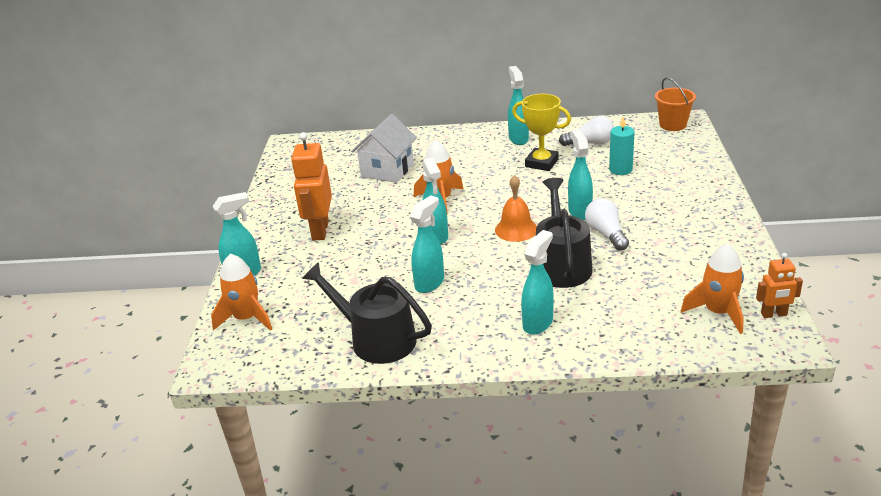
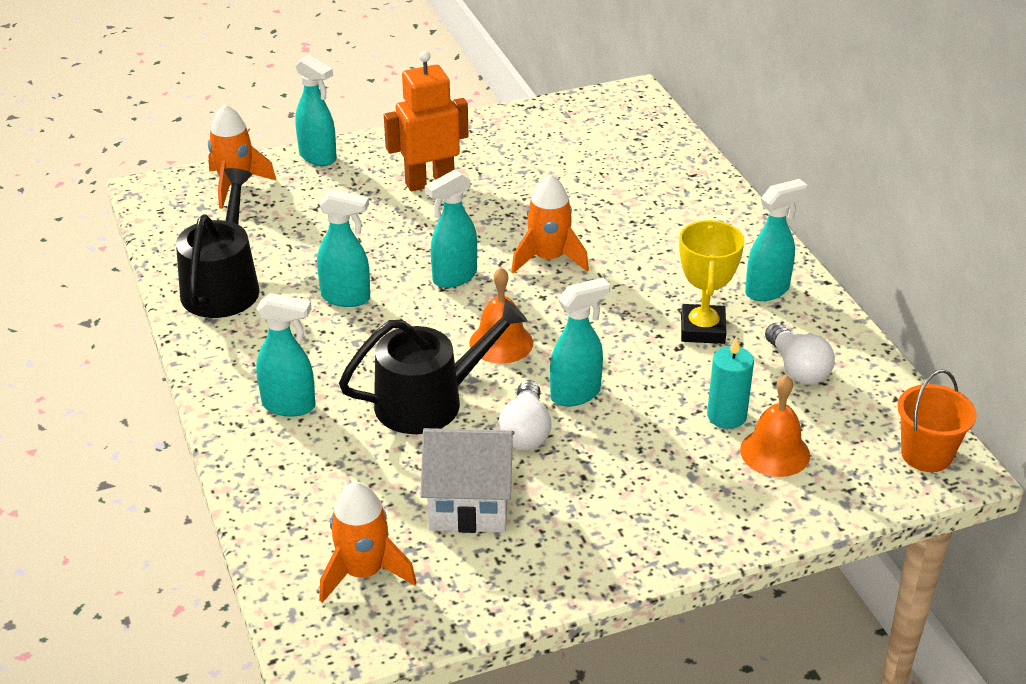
camera: 65 degrees right, 5 degrees up
(387, 170) = (604, 193): white house -> white house (469, 504)
(606, 234) = (525, 431): white light bulb -> white light bulb turned 135 degrees clockwise
(656, 162) = (775, 452): none -> orange bell
(774, 314) = (377, 633): orange robot -> none

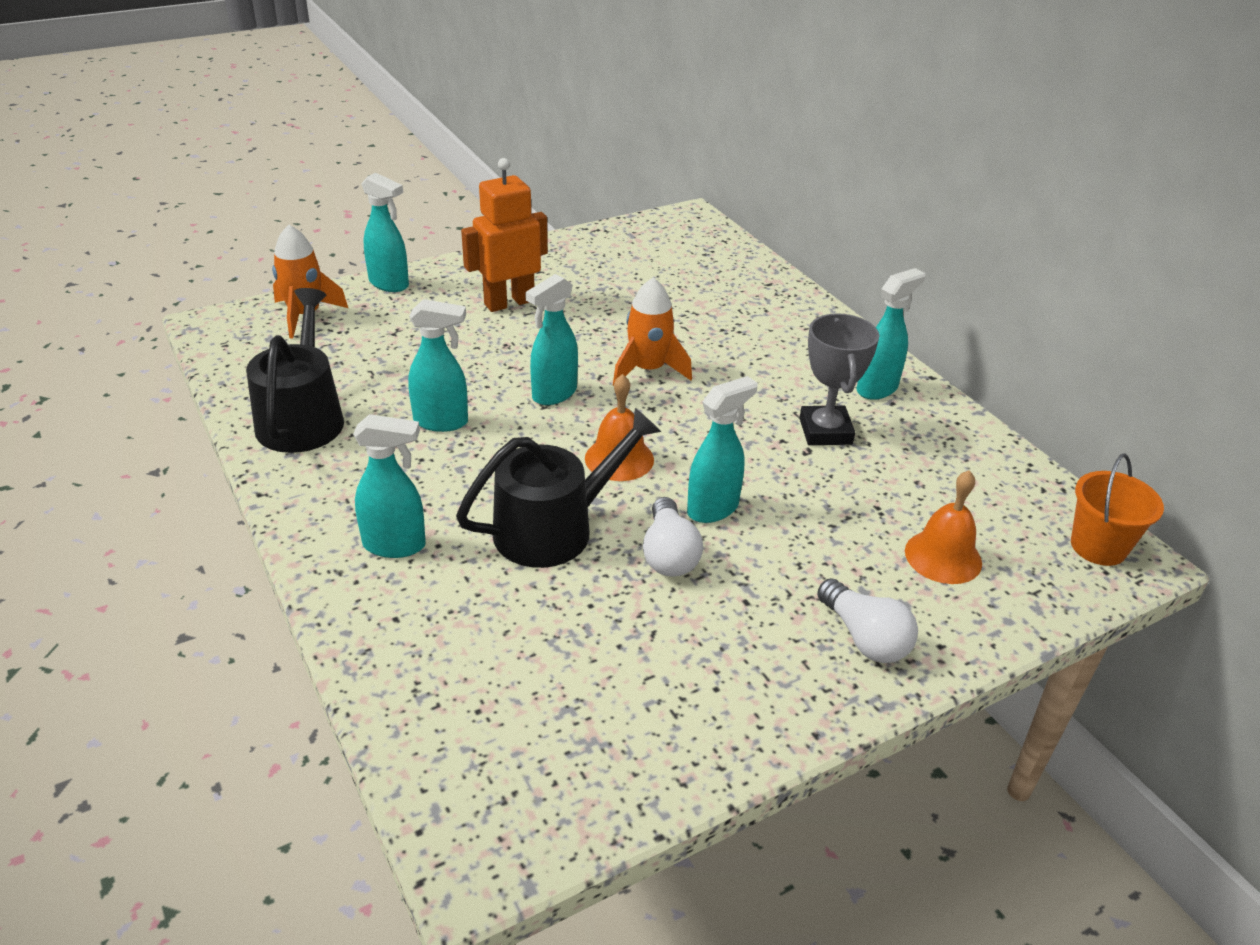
camera: 10 degrees left, 0 degrees up
(363, 572) = (516, 746): orange rocket -> none
(469, 504) = (625, 645): white house -> none
(702, 329) = (825, 431): yellow trophy -> grey trophy
(726, 416) = (879, 521): turquoise candle -> none
(797, 368) = (934, 465): white light bulb -> white light bulb (864, 638)

